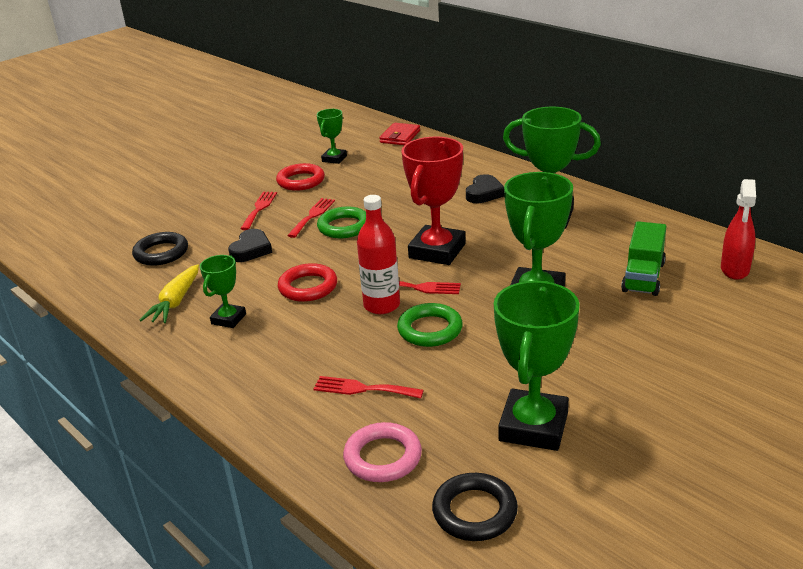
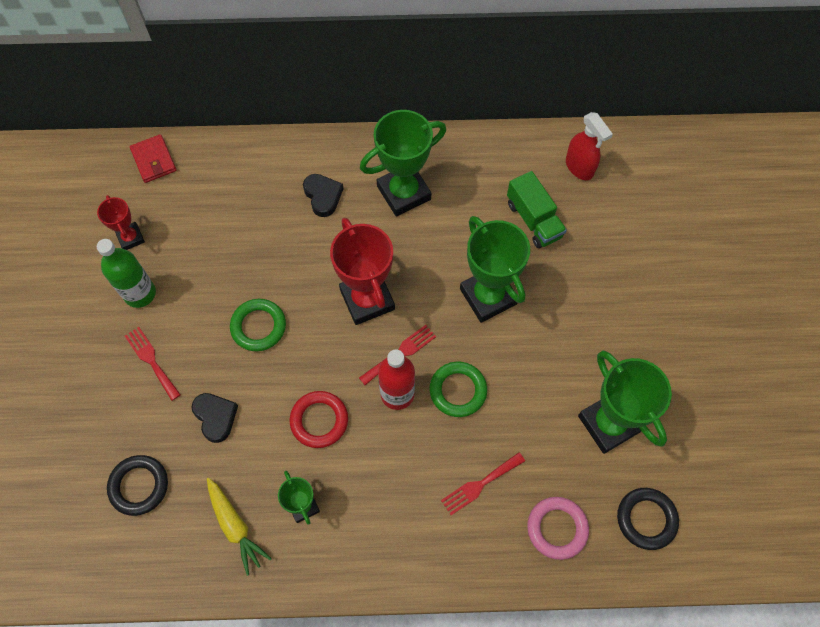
camera: 50 degrees left, 35 degrees up
(301, 181) = (140, 293): red ring -> green bottle
(312, 216) = (213, 333): red fork -> none
(334, 159) = (130, 238): green trophy -> red trophy

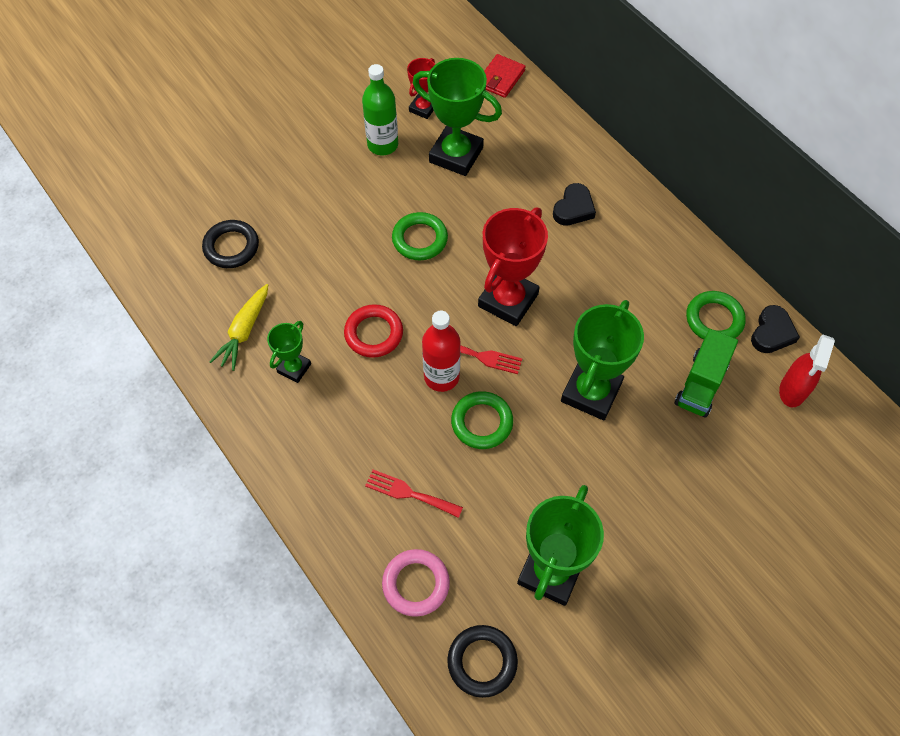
camera: 55 degrees right, 5 degrees down
(151, 360) = (335, 188): red fork -> none
(215, 417) = (322, 260): black heart -> black heart (772, 333)
(403, 193) = (631, 264): green trophy -> green trophy (456, 155)
(490, 173) = (714, 319): none -> green ring

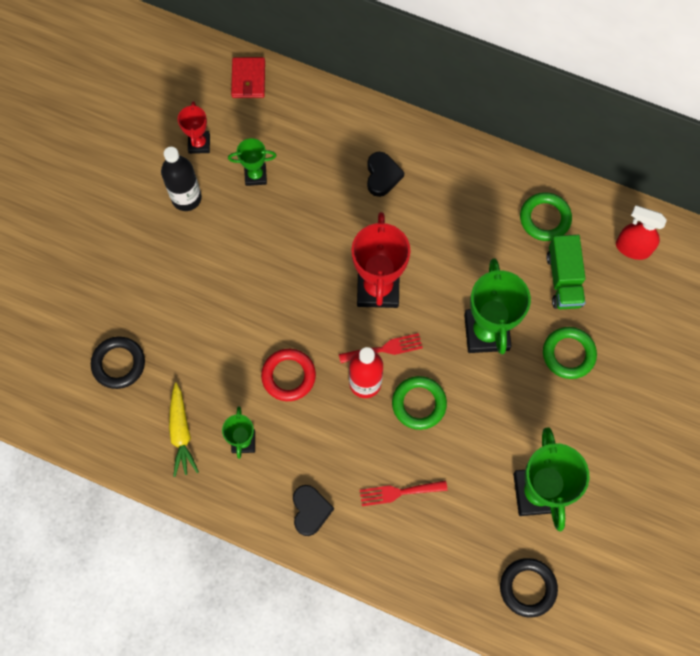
camera: 30 degrees left, 10 degrees up
(383, 145) = (186, 198): green bottle -> black bottle
(416, 584) = (446, 559): pink ring -> none
(420, 239) = (273, 271): green ring -> green ring (568, 354)
(456, 155) = (255, 175): green trophy -> green trophy, size x0.54
(772, 333) = (593, 207): black heart -> black heart (310, 510)
(792, 390) = (632, 248): red spray bottle -> red spray bottle turned 120 degrees clockwise

